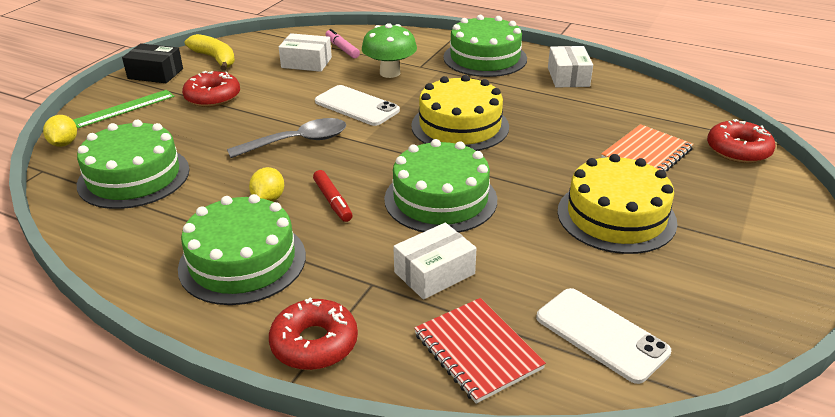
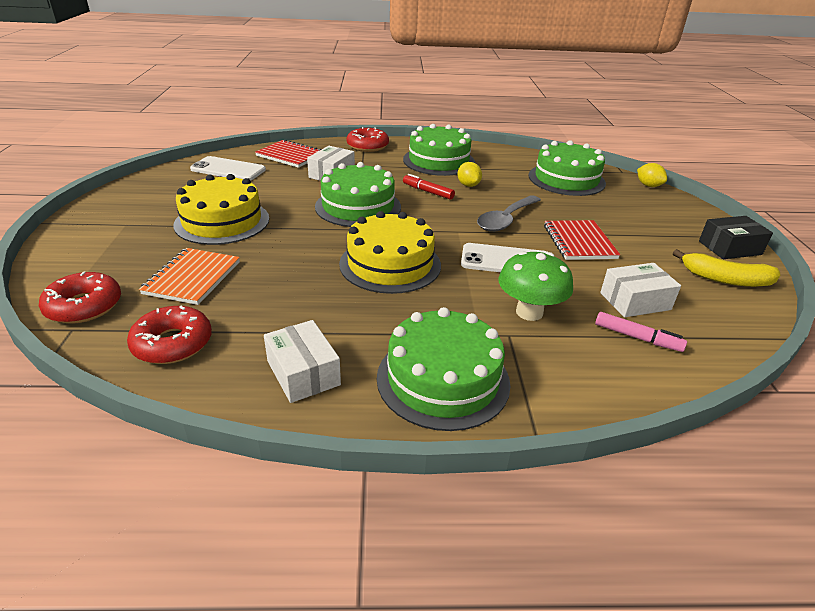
camera: 150 degrees right, 0 degrees up
(124, 109) = (673, 213): green ruler -> none
(212, 97) = (636, 239): red donut -> red donut (172, 343)
(267, 106) = (579, 242): none -> red notebook

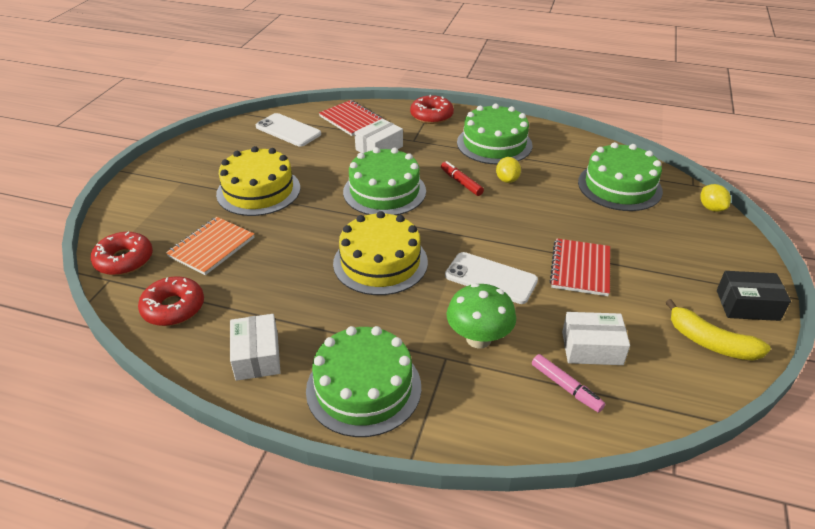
camera: 20 degrees right, 5 degrees up
(506, 220) = (520, 229): grey spoon -> none

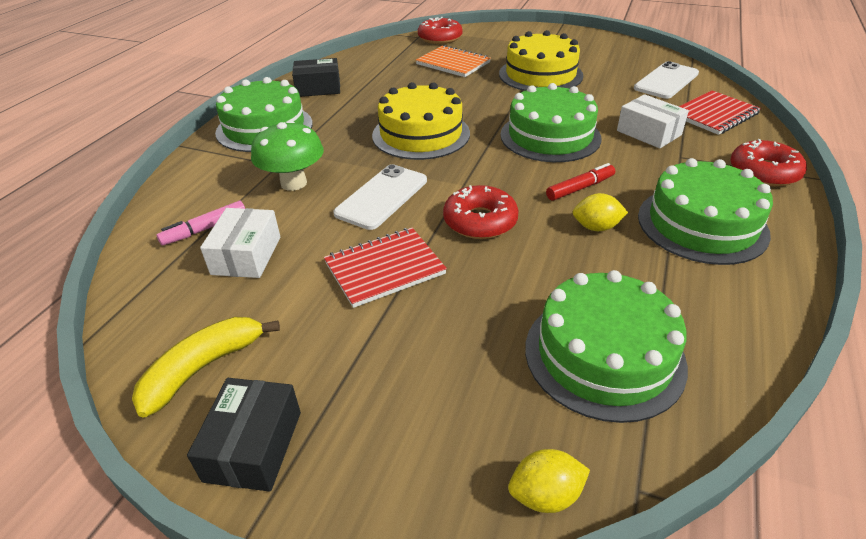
camera: 95 degrees right, 0 degrees up
(173, 308) = (381, 58): red donut -> red donut (480, 221)
(257, 356) = (318, 88): white box -> black box
(580, 269) = (384, 268): red notebook -> red notebook turned 45 degrees counterclockwise

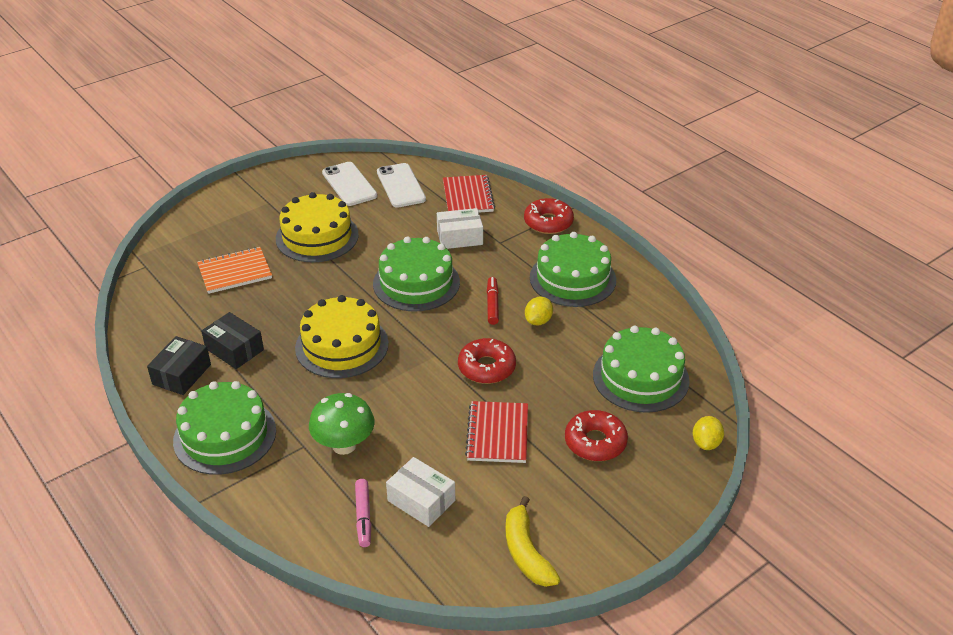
camera: 60 degrees left, 0 degrees up
(253, 446) = (606, 543): black box -> black box (234, 349)
(382, 197) = (412, 403): white phone -> white phone (349, 184)
(440, 38) = (168, 255): red donut -> red donut (595, 442)

